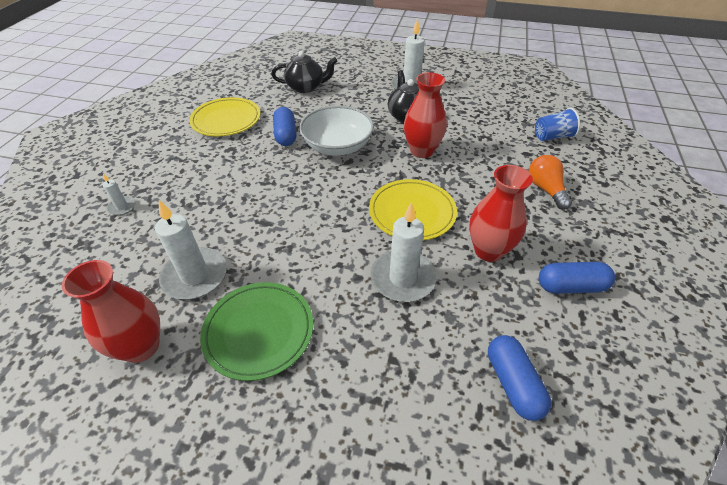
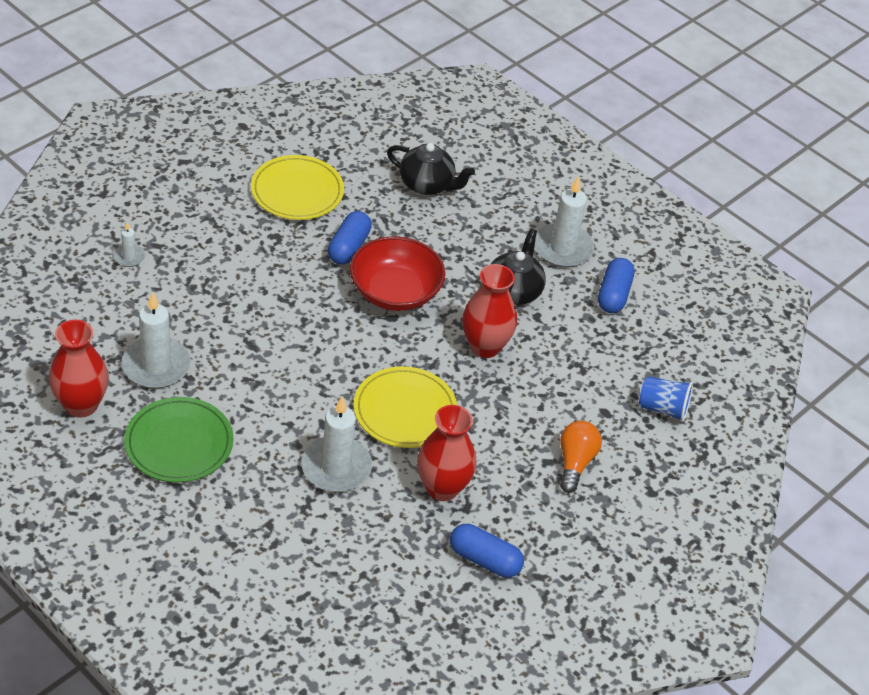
camera: 25 degrees right, 0 degrees up
(337, 146) = (395, 291): white bowl -> red bowl
(512, 383) = (349, 594): blue capsule -> blue capsule (613, 295)

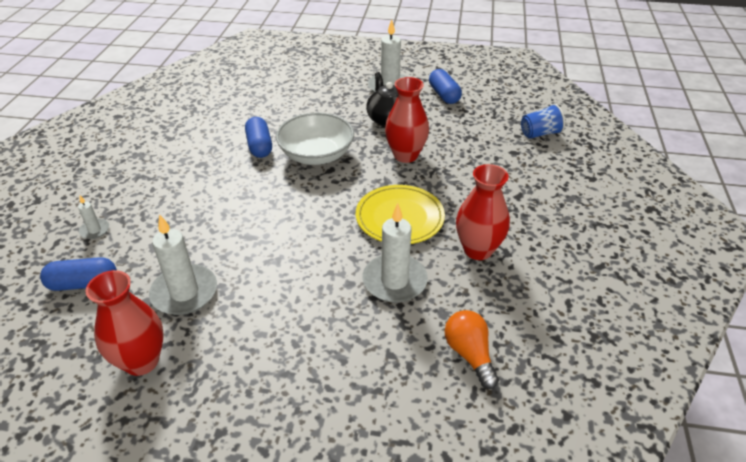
camera: 30 degrees left, 5 degrees down
(179, 443) = (257, 339): green plate -> none
(297, 191) = (192, 133): yellow plate -> none
(395, 291) = (316, 155): red bowl -> white bowl
(427, 185) = (275, 93): black teapot -> none
(484, 560) = (557, 278): blue capsule -> blue capsule (83, 284)
(575, 462) = (533, 187): orange light bulb -> orange light bulb (469, 354)

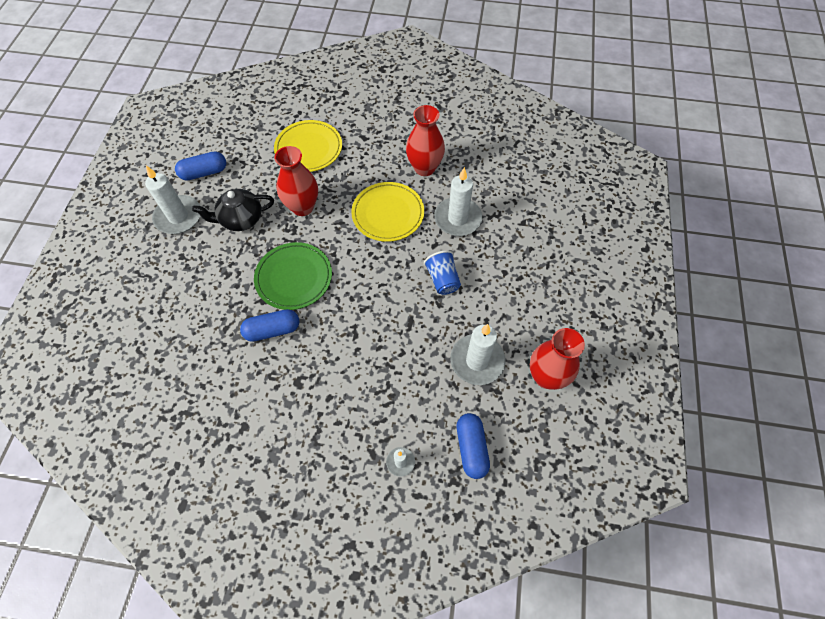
camera: 90 degrees left, 20 degrees up
(316, 155) = (294, 278): white bowl -> green plate
(469, 354) = (518, 181): orange light bulb -> none
(490, 155) = (309, 148): none -> yellow plate
(540, 134) = (281, 112): blue cup -> blue cup (442, 280)

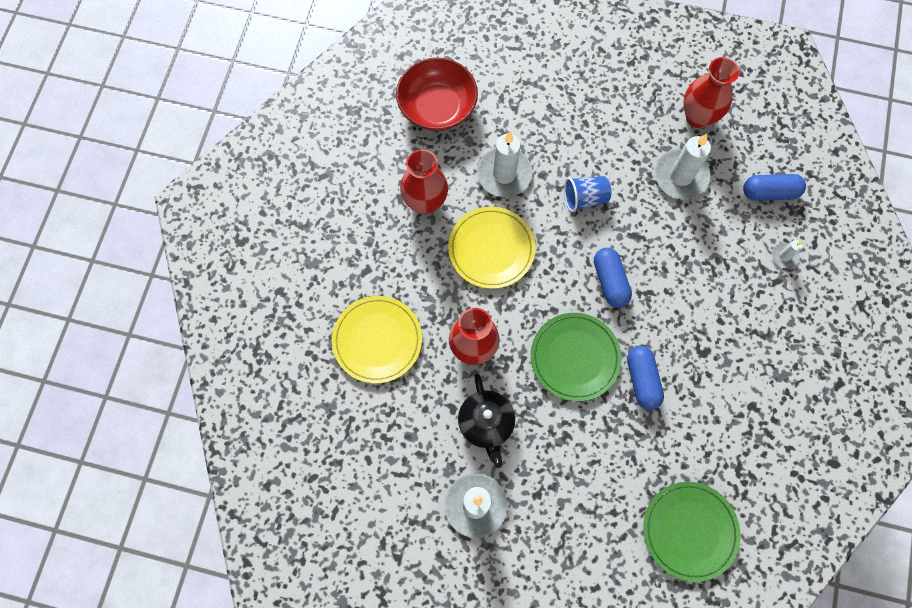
camera: 85 degrees left, 10 degrees up
(137, 370) = (689, 531): none -> green plate
(204, 173) = (404, 477): blue capsule -> blue capsule (610, 281)
(512, 169) = (437, 107): none -> red bowl

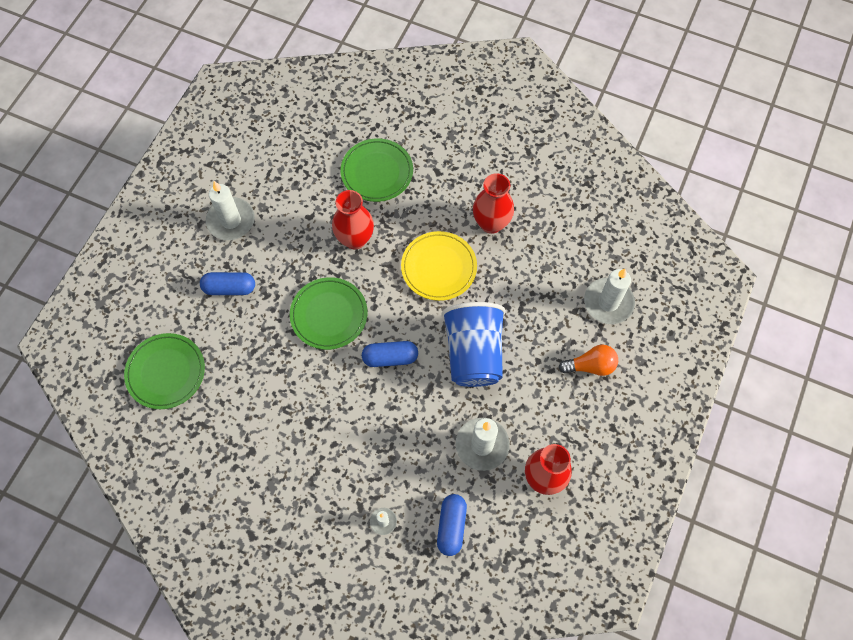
camera: 100 degrees right, 5 degrees down
(377, 340) = (377, 172): yellow plate -> green plate
(437, 107) = (583, 247): red bowl -> none
(486, 424) = (291, 238): black teapot -> none
(504, 174) = (508, 290): white candle -> white candle (608, 302)
(572, 87) = (590, 366): none -> orange light bulb
(585, 198) = (473, 353): blue cup -> blue cup, size x1.98
(642, 380) = (296, 364): blue capsule -> blue capsule (229, 288)

